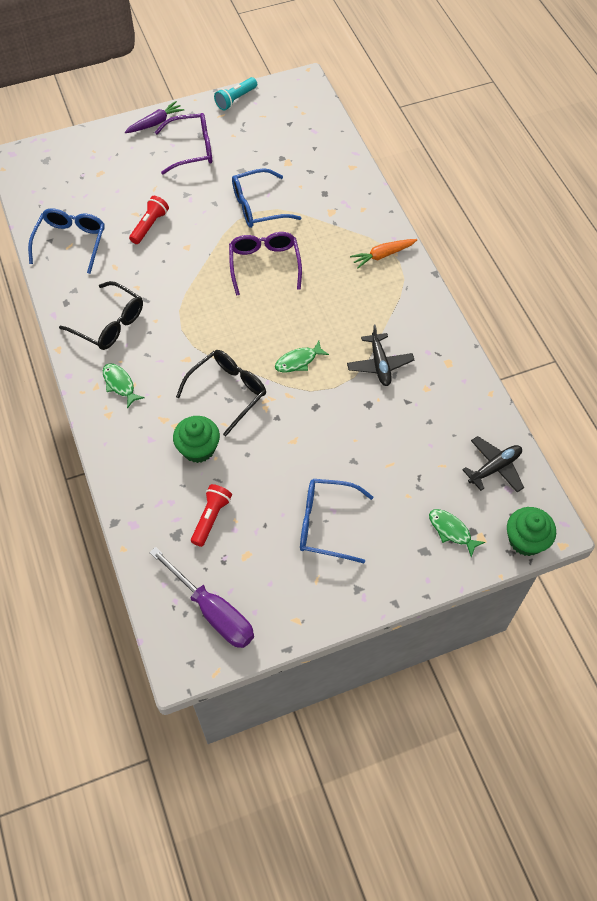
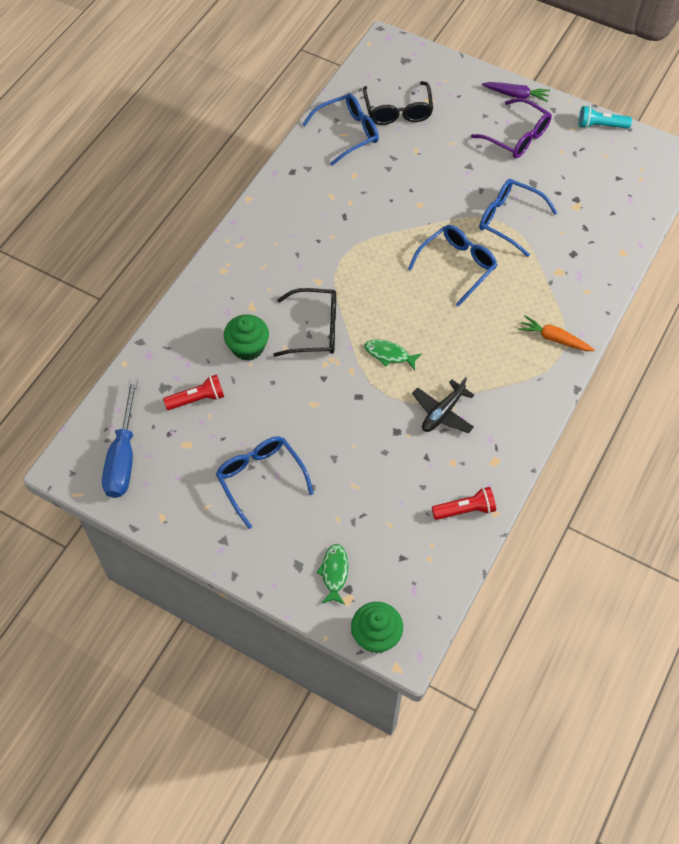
camera: 50 degrees right, 0 degrees up
(110, 324) = (300, 211): black glasses -> black glasses (398, 111)
(120, 384) = (255, 258): green fish -> none
(149, 225) = (414, 167): red flashlight -> red flashlight (465, 509)
(213, 611) = (123, 457): purple screwdriver -> blue screwdriver
(264, 264) = (457, 266): purple glasses -> blue glasses
(494, 468) = (424, 565): black plane -> none

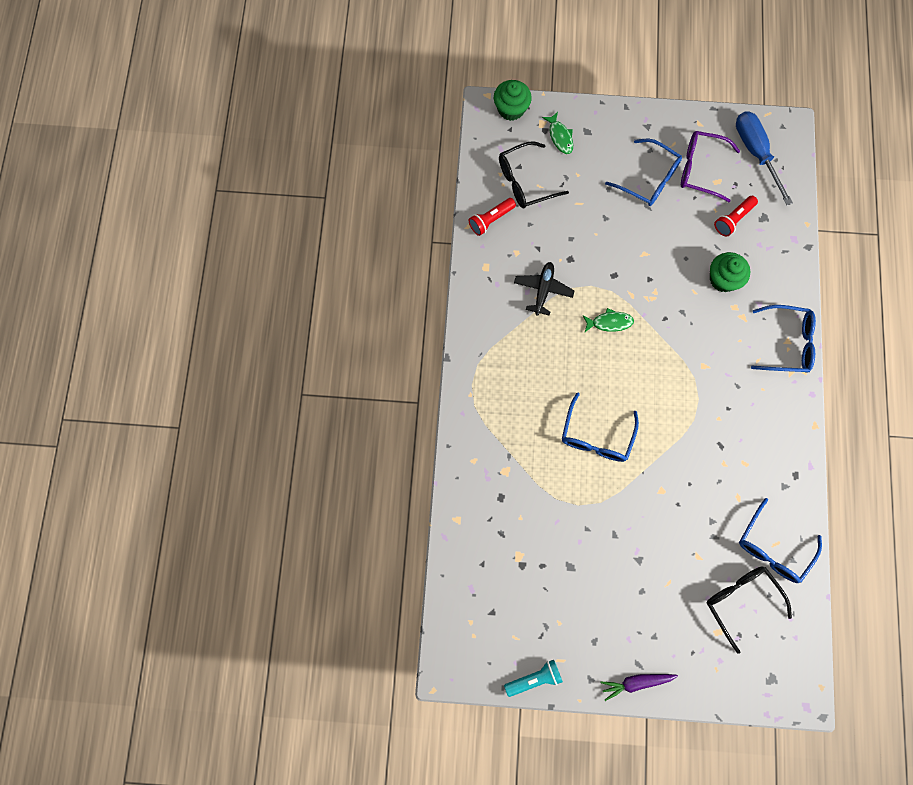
camera: 155 degrees right, 15 degrees up
(315, 329) = (680, 319): black glasses -> black glasses (525, 181)
(509, 220) = (574, 510): blue glasses -> blue glasses (787, 343)
(517, 137) = (610, 621): purple glasses -> purple glasses (700, 169)
(554, 339) = (483, 398): orange carrot -> none

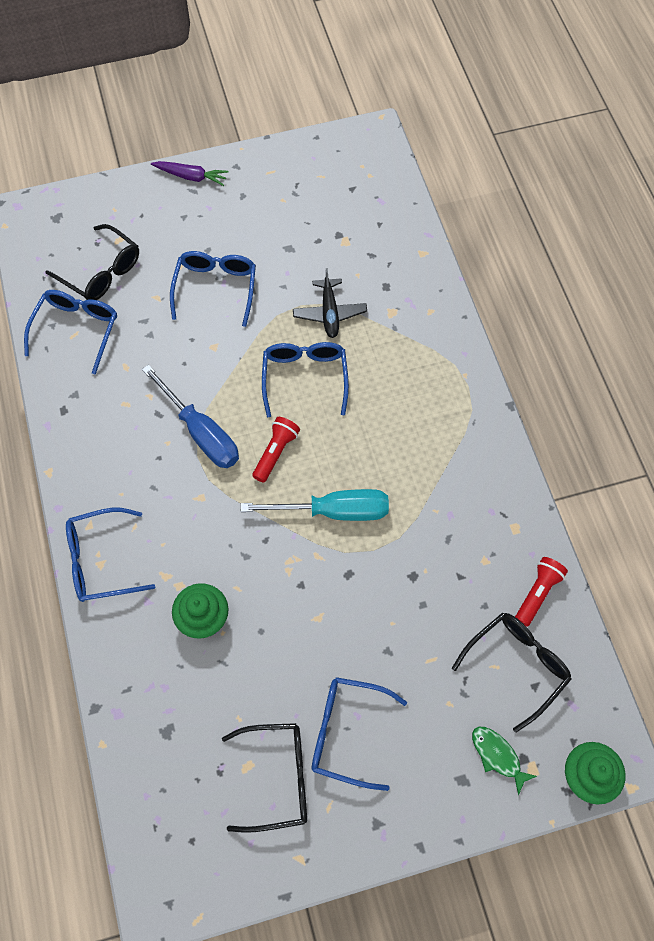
camera: 160 degrees right, 10 degrees down
(534, 678) = (290, 152): turquoise flashlight -> none
(543, 290) = (431, 523): black plane -> black plane (329, 313)
(609, 322) = (333, 511): green fish -> turquoise screwdriver
(636, 682) = (191, 176): purple carrot -> purple carrot turned 45 degrees clockwise
(645, 548) = (216, 288): none -> blue glasses
(700, 169) = (277, 778): purple glasses -> black glasses
(733, 219) = (210, 712): red flashlight -> red flashlight (275, 452)
(755, 153) = (201, 837): blue screwdriver -> blue screwdriver (201, 432)

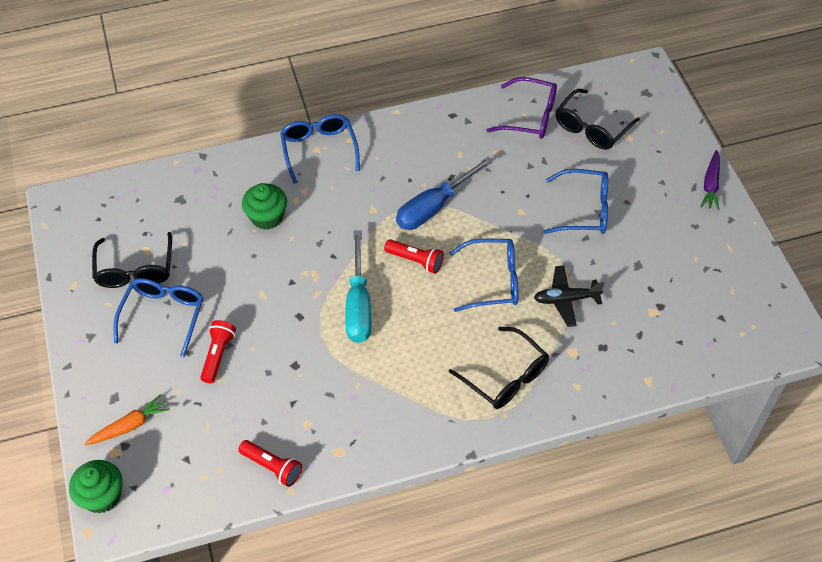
camera: 90 degrees right, 10 degrees down
(76, 329) = (530, 116): blue glasses -> purple glasses
(401, 662) = (218, 355): none -> red flashlight
(498, 756) = (130, 426): green fish -> orange carrot
(517, 665) = (206, 445): black glasses -> black glasses (506, 377)

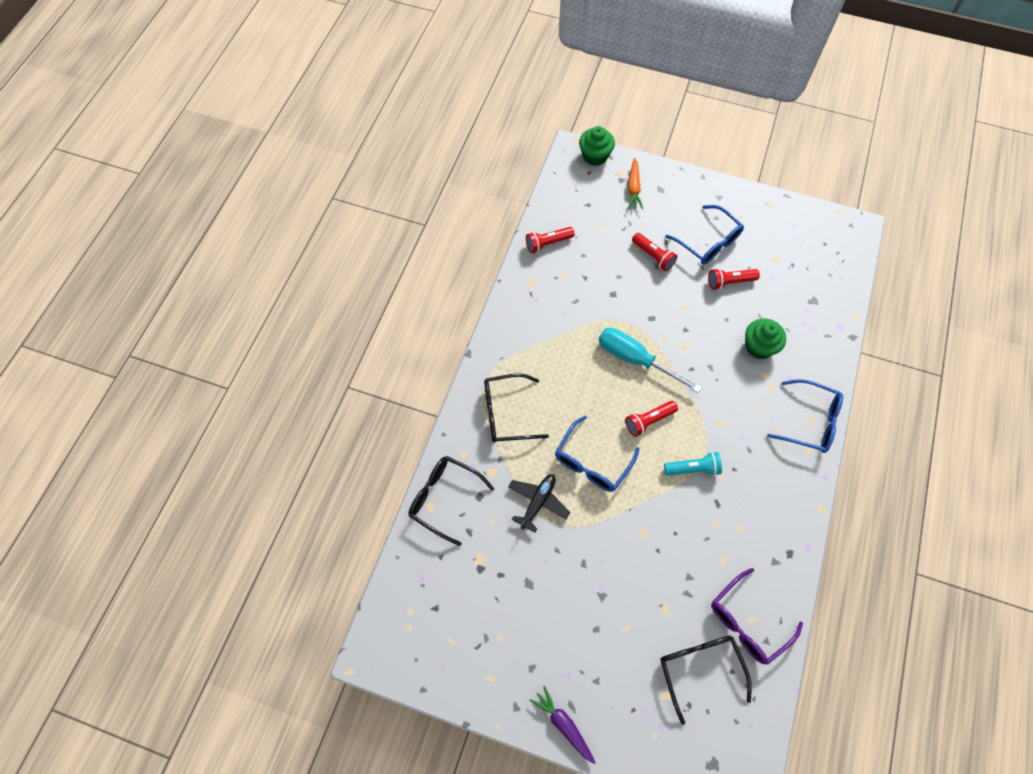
camera: 125 degrees right, 10 degrees up
(135, 270) = (760, 244): black glasses -> black glasses (444, 498)
(205, 273) = (729, 282): none -> red flashlight
(434, 207) = (693, 468): blue screwdriver -> turquoise flashlight
(584, 210) = (611, 585): blue glasses -> none

